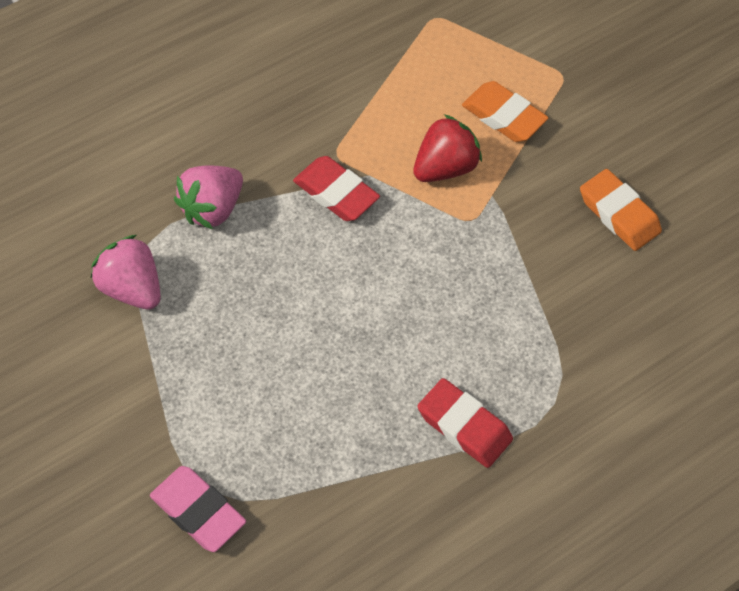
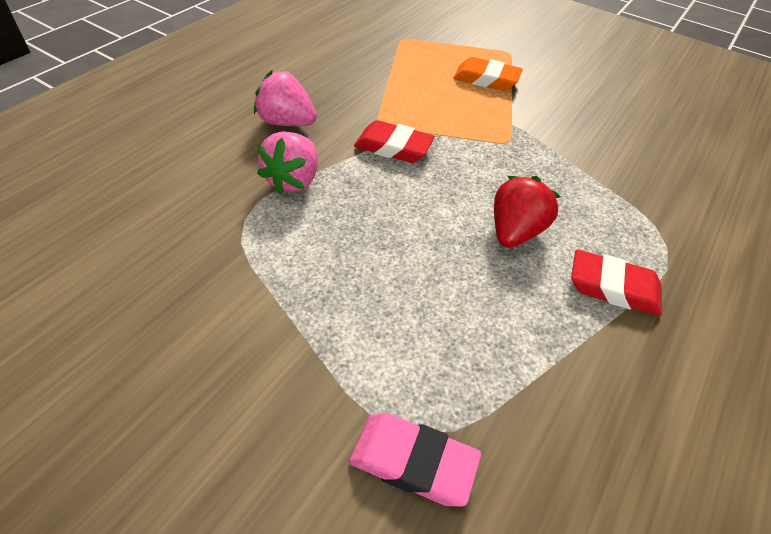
camera: 20 degrees left, 10 degrees down
(131, 288) = (242, 259): pink strawberry -> pink strawberry (286, 122)
(444, 168) = (466, 115): red strawberry -> red strawberry (515, 232)
(619, 214) = (606, 115): orange eraser -> none

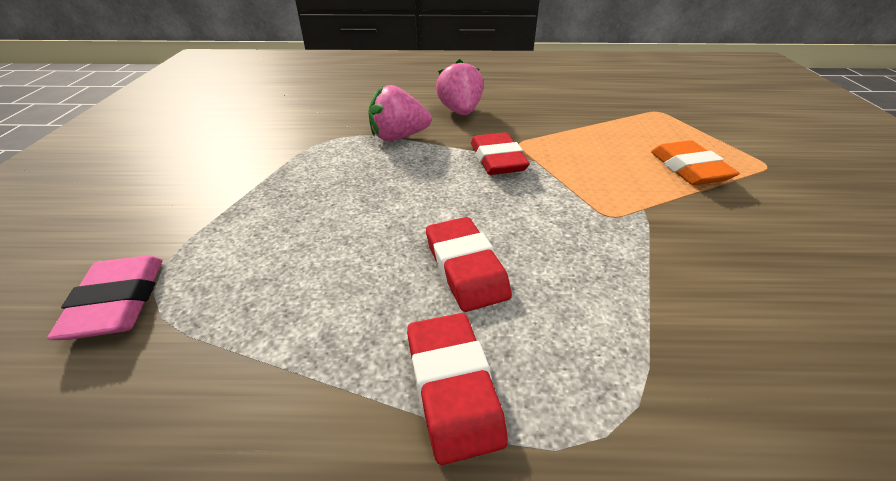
camera: 60 degrees right, 10 degrees down
(515, 232) = (466, 268): red strawberry -> red eraser

